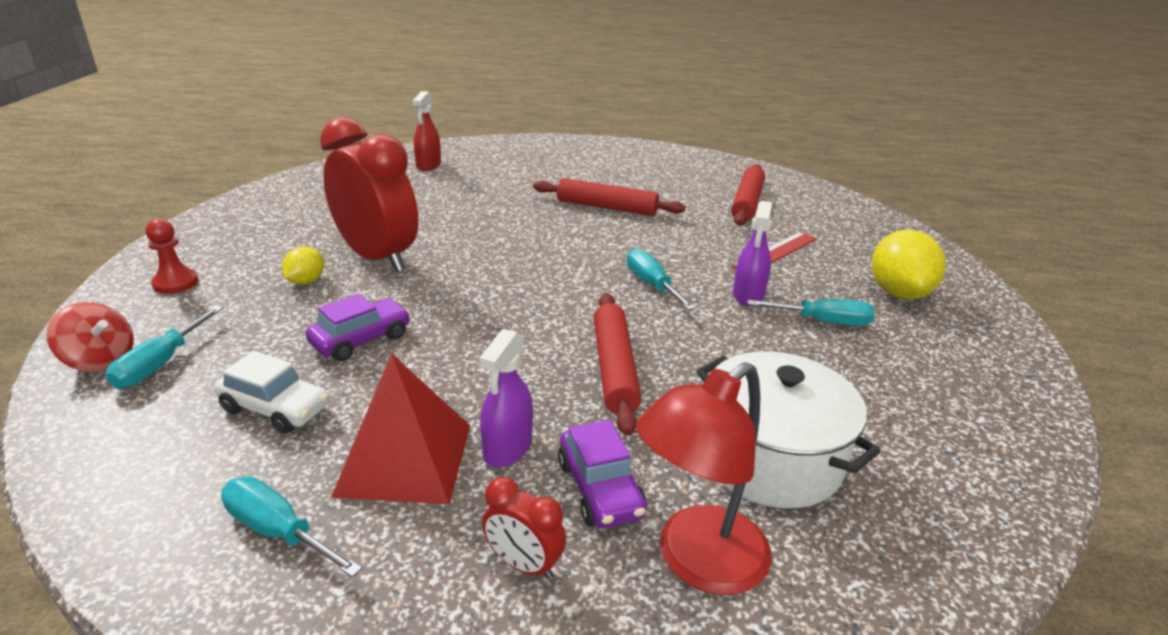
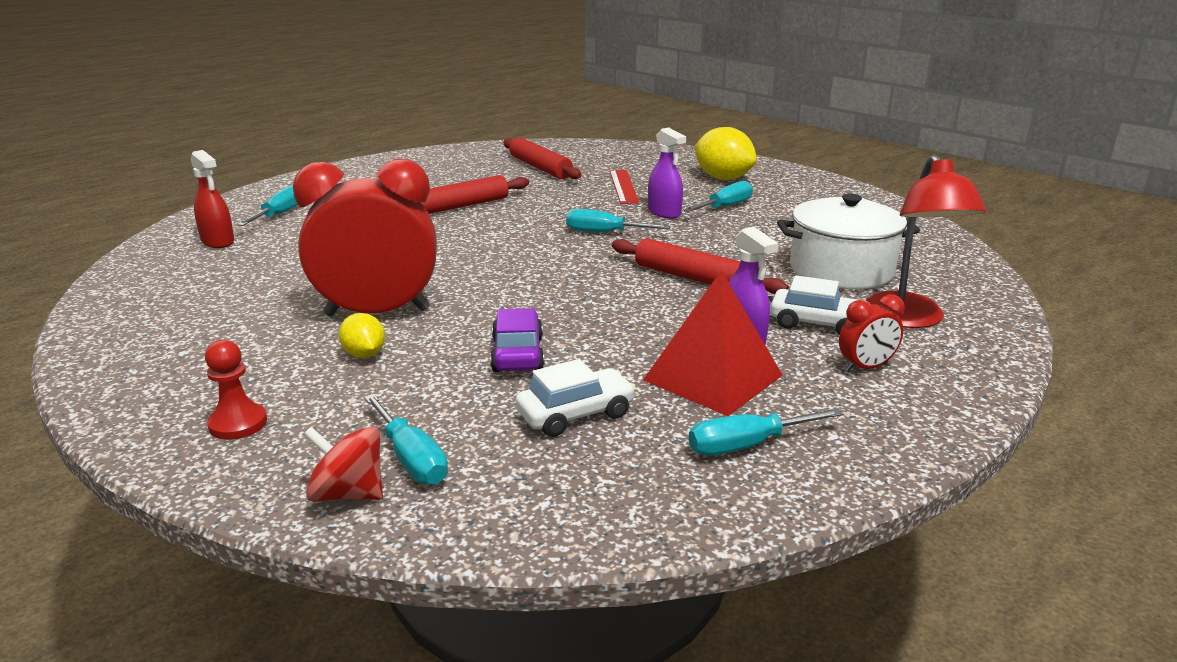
camera: 50 degrees left, 5 degrees down
(100, 360) = (348, 494): red spinning top -> red spinning top turned 135 degrees counterclockwise
(497, 161) = (280, 214): none -> turquoise screwdriver
(600, 489) = (818, 324): purple car -> white car

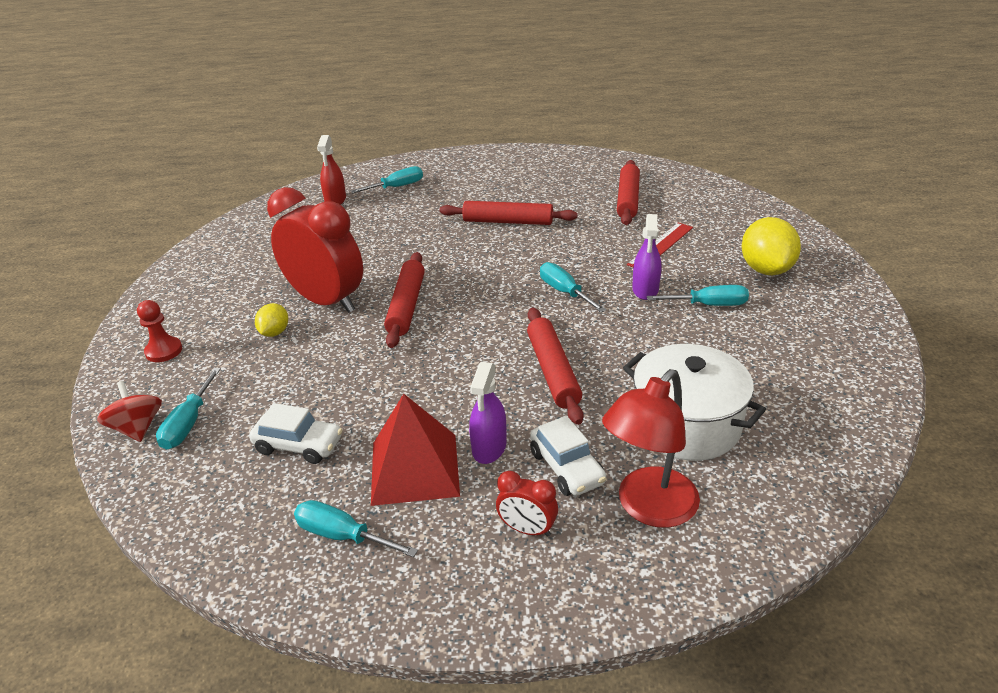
camera: 45 degrees right, 10 degrees up
(476, 287) = (406, 306): none -> red rolling pin
(517, 354) = (343, 378): purple car -> none

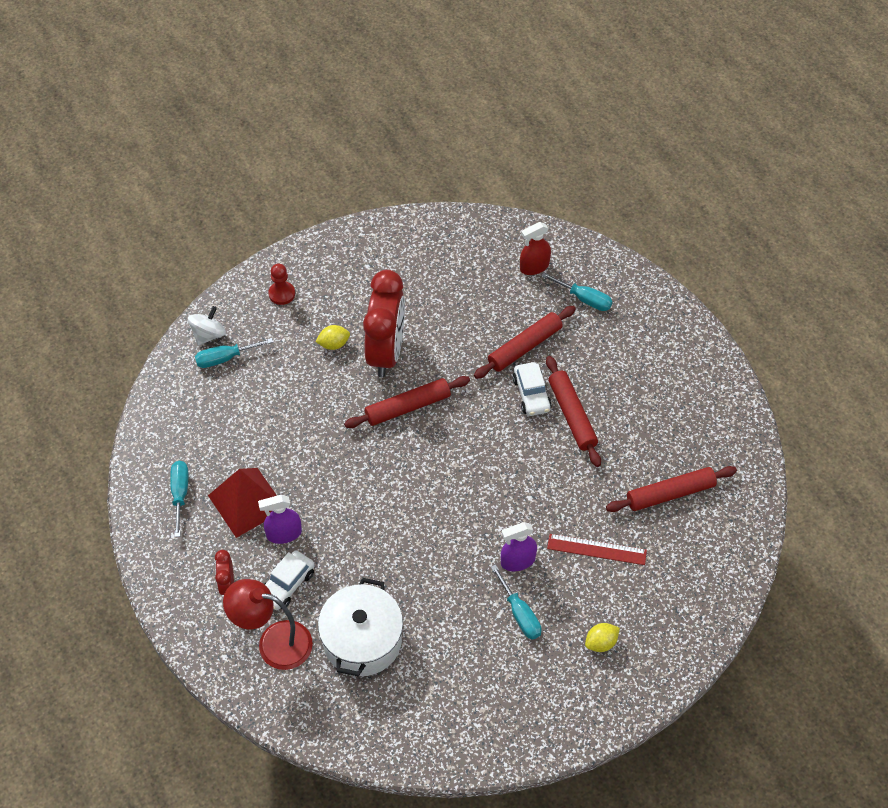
camera: 60 degrees right, 20 degrees up
(137, 428) = (208, 335): red spinning top -> white spinning top
(299, 445) = (236, 429): white car -> white car (531, 394)
(553, 371) = (379, 538): red rolling pin -> red rolling pin (524, 347)
(564, 292) = (483, 504): turquoise screwdriver -> none
(766, 269) = (601, 643): yellow lemon -> yellow lemon, size x0.54

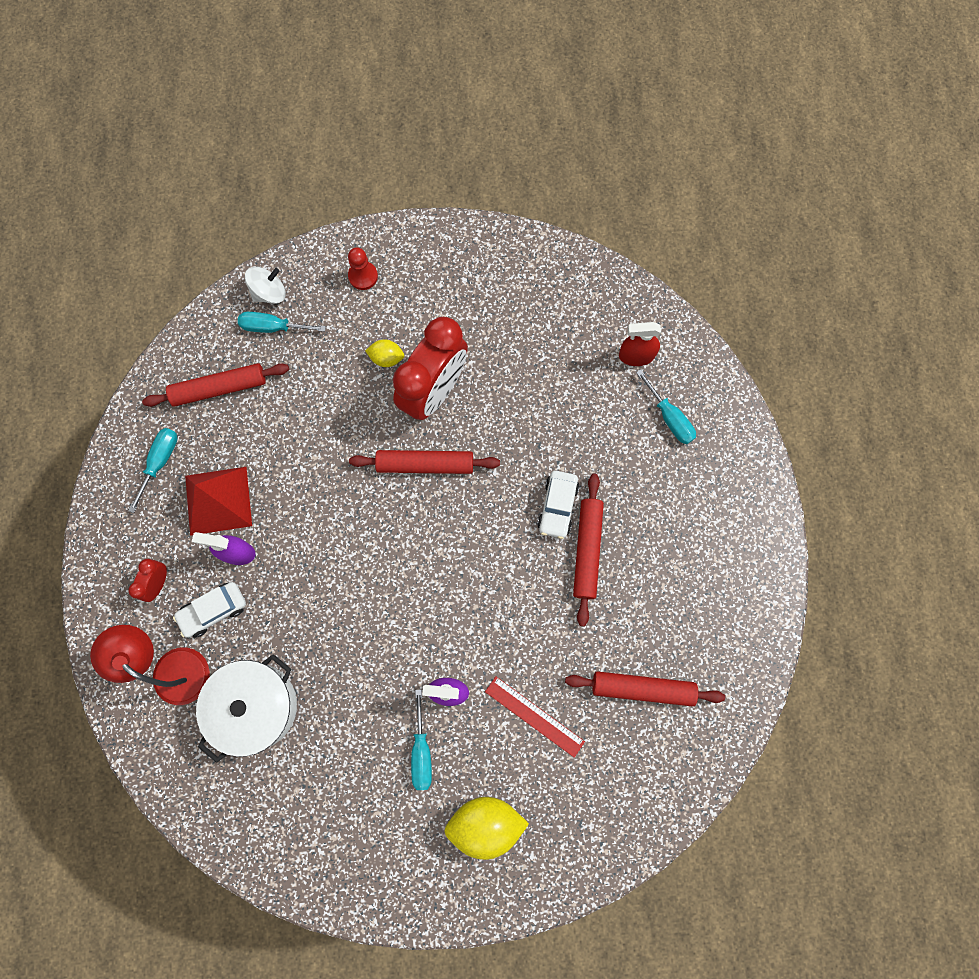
camera: 25 degrees right, 20 degrees up
(524, 347) = (578, 447): red rolling pin -> red rolling pin (219, 388)
(601, 643) = (485, 823): yellow lemon -> yellow lemon, size x1.86

